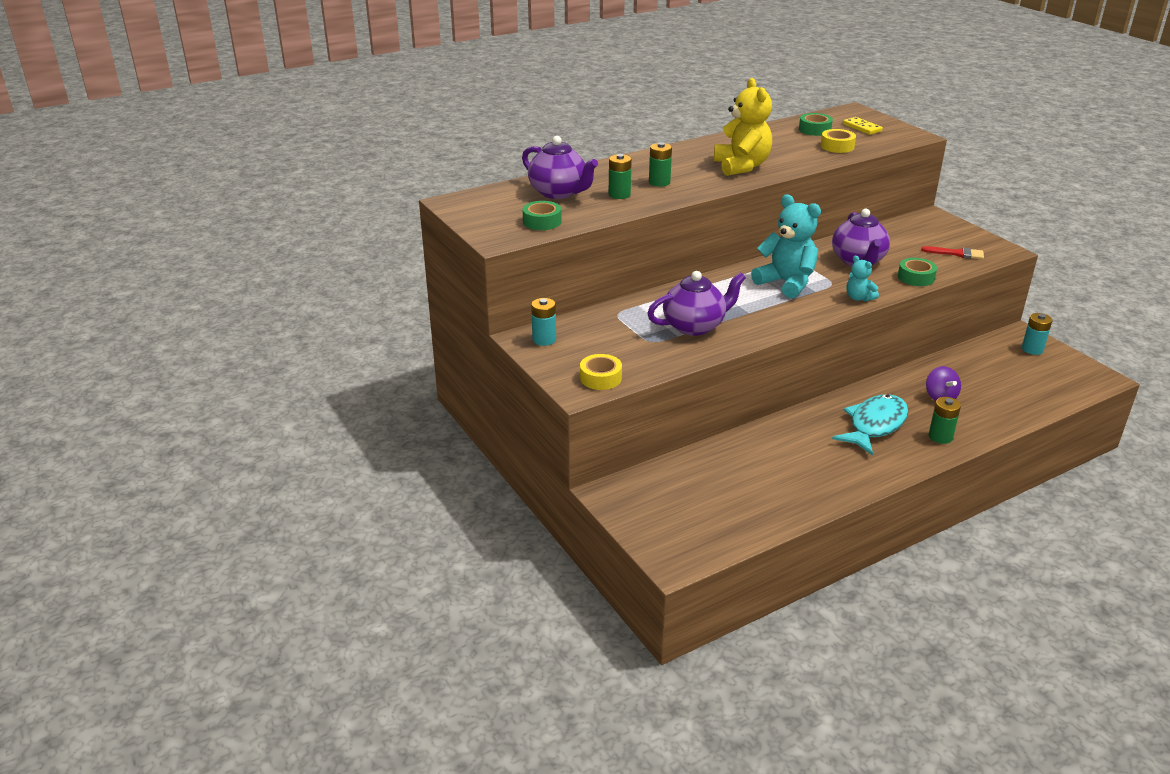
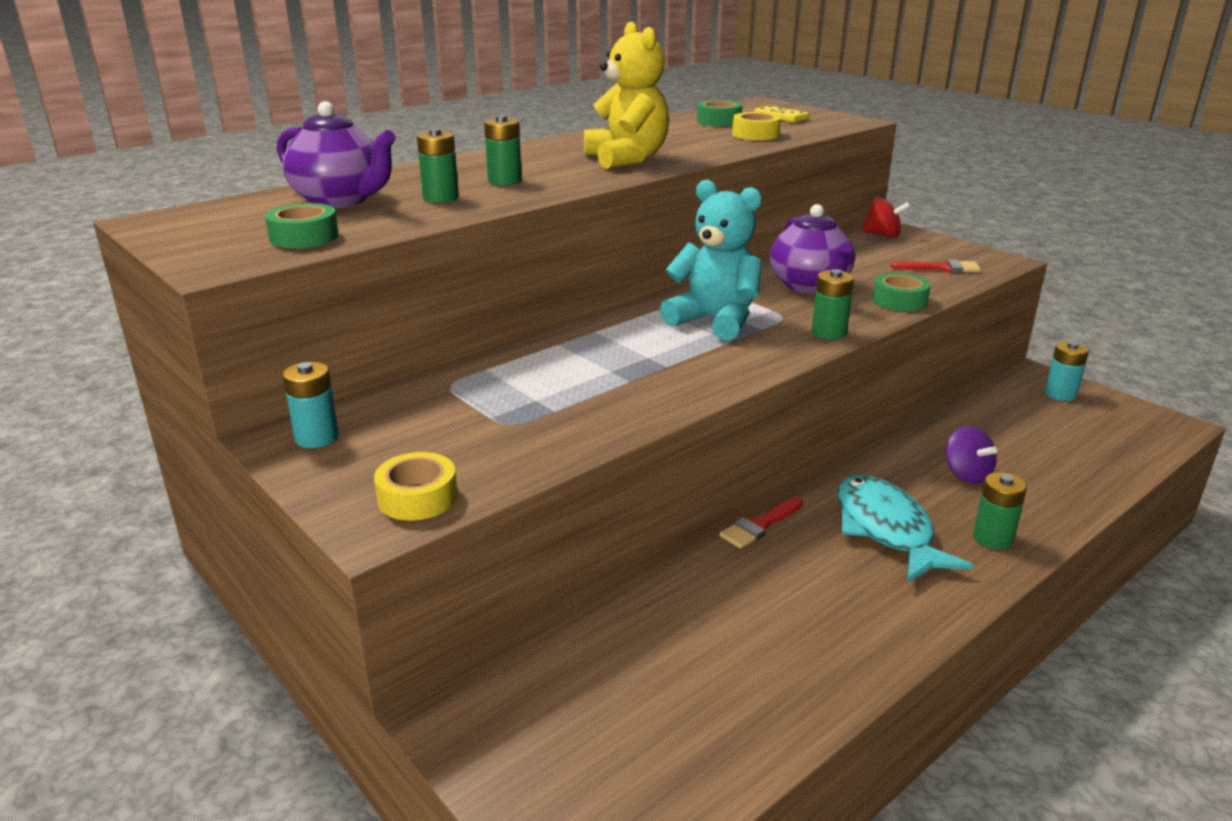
camera: 10 degrees left, 5 degrees down
(695, 326) = (582, 394): purple teapot -> none
(796, 415) = (759, 525): none -> red brush
(858, 298) = (829, 333): turquoise teddy bear -> green battery
(874, 425) = (886, 529): turquoise fish -> turquoise fish turned 45 degrees counterclockwise
(926, 222) = (882, 235): none -> red spinning top

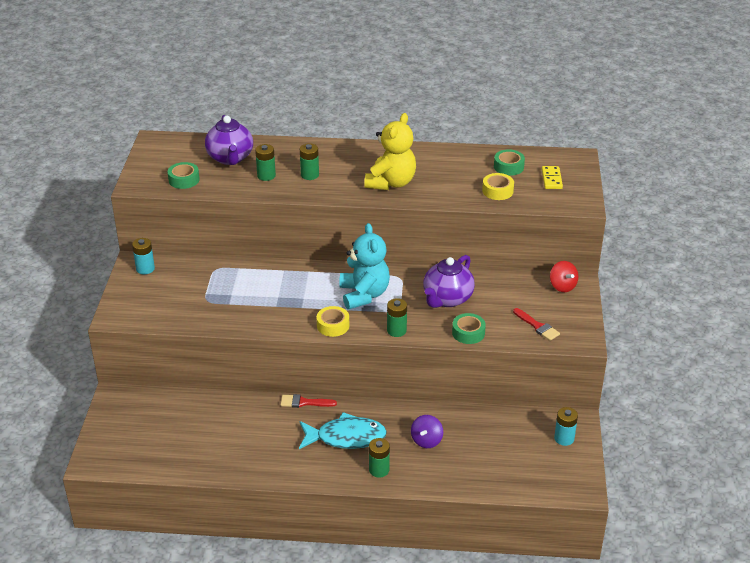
camera: 45 degrees right, 10 degrees up
(417, 497) = (139, 313): yellow tape -> yellow tape (333, 325)
(886, 529) = (346, 437): turquoise fish -> turquoise fish turned 60 degrees clockwise

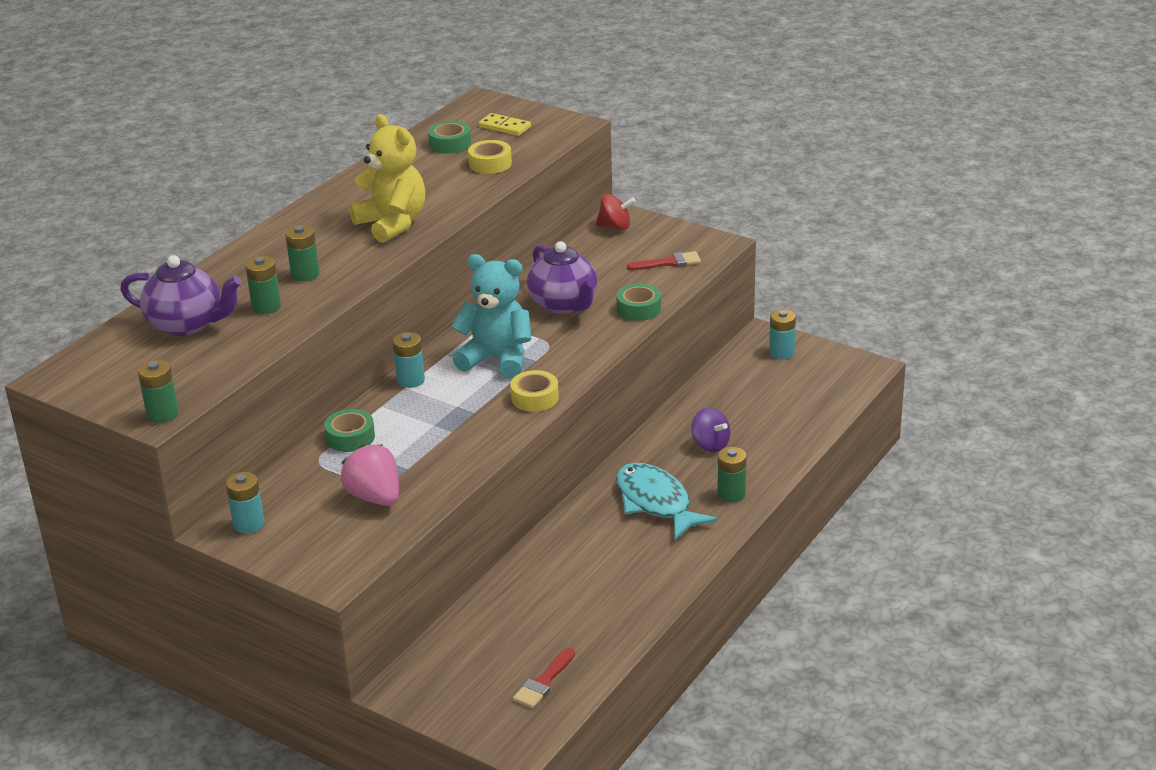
camera: 60 degrees left, 5 degrees down
(184, 180) = (194, 374): green tape -> green tape (350, 437)
(194, 302) = (375, 497): none -> pink strawberry
(304, 402) = (564, 518): red brush -> red brush (543, 682)
(317, 270) = (410, 380): none -> turquoise battery
(346, 437) = (656, 503): turquoise fish -> turquoise fish turned 60 degrees counterclockwise
(396, 330) = (588, 355): green battery -> green battery (162, 414)

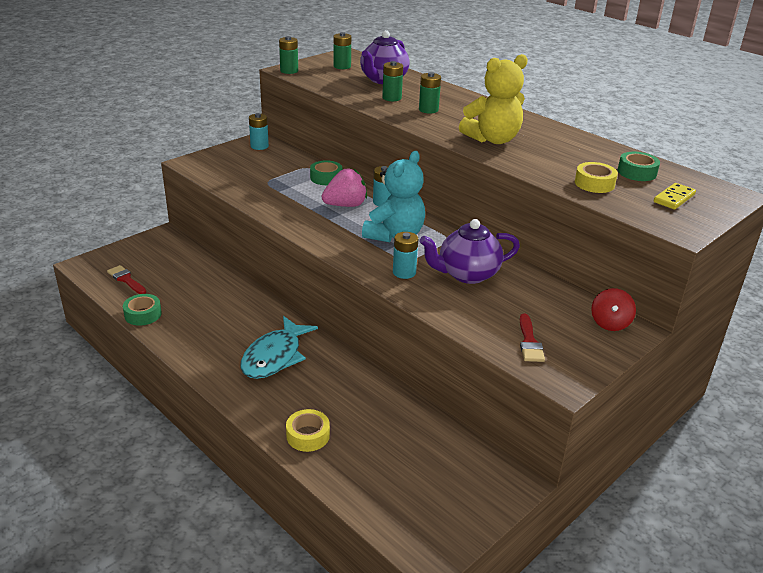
camera: 100 degrees right, 0 degrees up
(375, 497) = (256, 179): pink strawberry -> pink strawberry (345, 205)
(535, 398) = (333, 243): yellow tape -> yellow tape (308, 435)
(638, 309) = (446, 309): green tape -> green tape (143, 314)
(656, 503) = (275, 356): turquoise fish -> turquoise fish turned 135 degrees clockwise
(710, 445) = (338, 402): purple spinning top -> none
(731, 494) = (262, 398): green battery -> green battery (342, 66)
(781, 352) = (478, 489): turquoise battery -> turquoise battery (404, 272)

